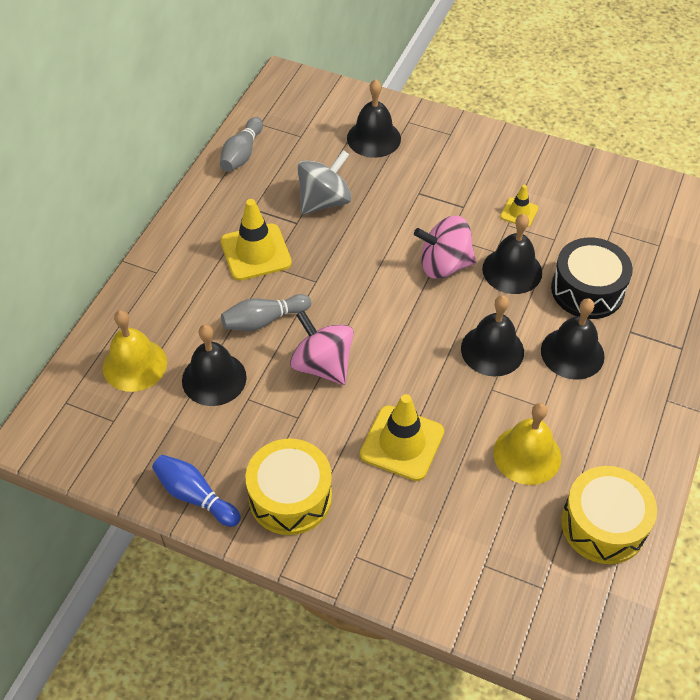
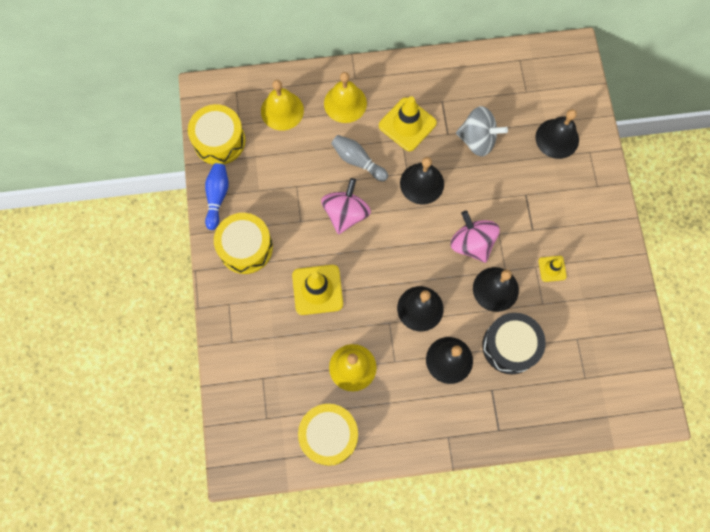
camera: 60 degrees right, 20 degrees up
(117, 454) = (219, 140): none -> yellow drum
(180, 297) = (345, 103): none -> yellow bell
(214, 378) = (299, 159): black bell -> black bell (422, 183)
(242, 154) = (484, 66): grey bowling pin -> none

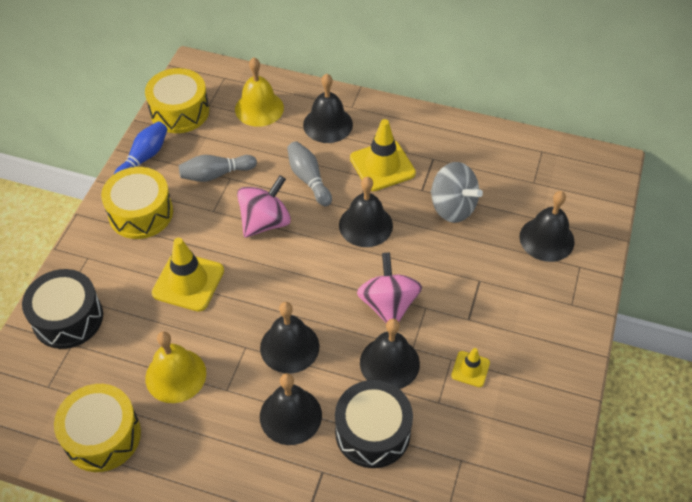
camera: 25 degrees right, 20 degrees down
(246, 359) = (68, 318): none -> black drum
(283, 187) = (216, 174): none -> grey bowling pin
(345, 103) = (328, 124): yellow bell -> black bell

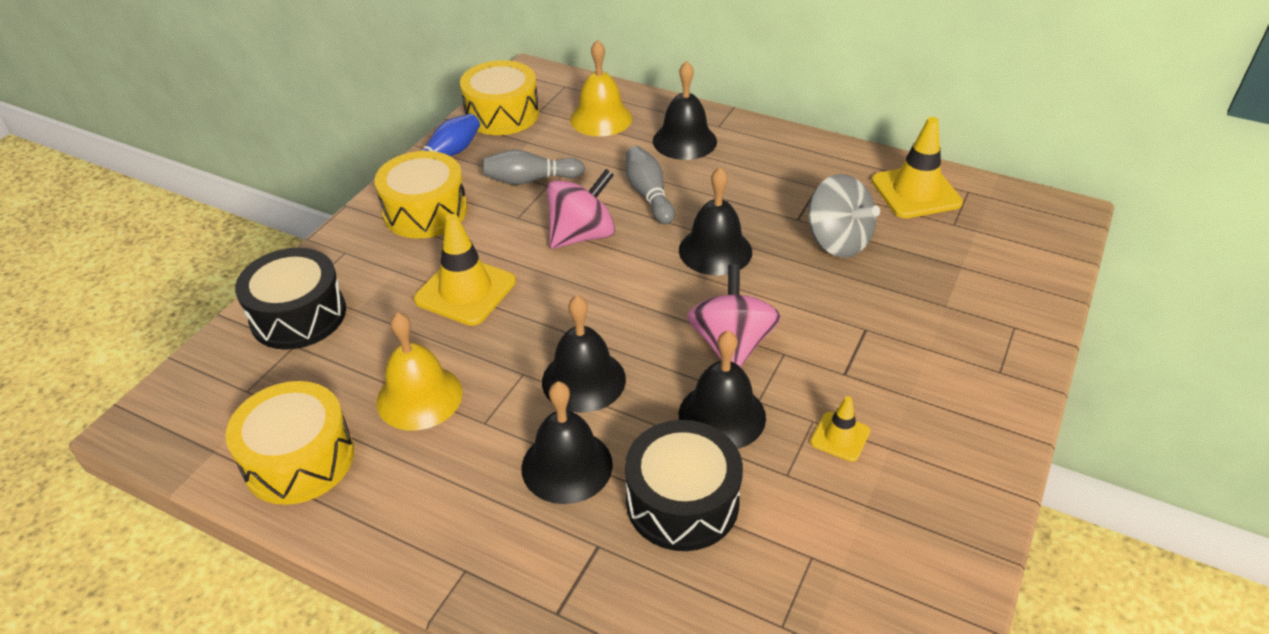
camera: 10 degrees right, 10 degrees down
(382, 166) = (748, 189): yellow traffic cone -> yellow traffic cone (916, 192)
(546, 239) = (968, 289): black bell -> none

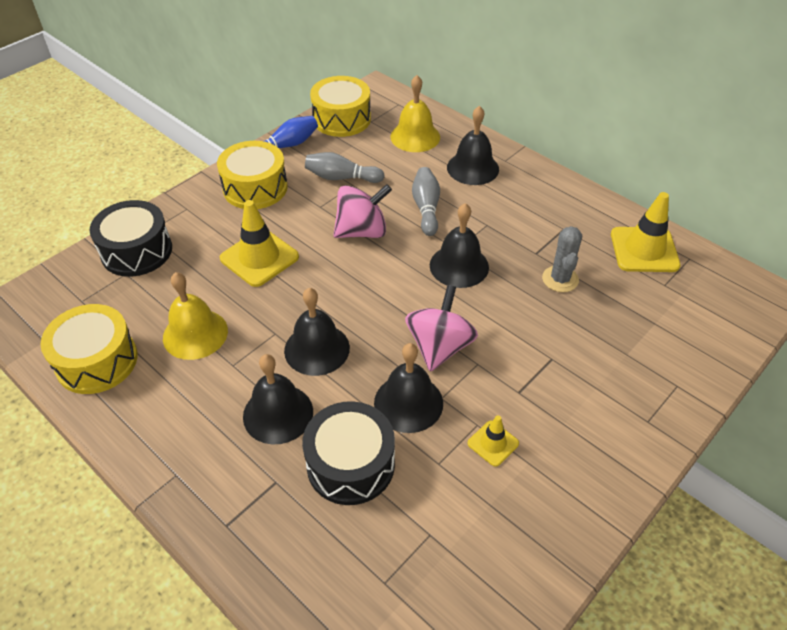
camera: 15 degrees right, 5 degrees up
(837, 241) = (560, 279): grey spinning top -> grey cactus

